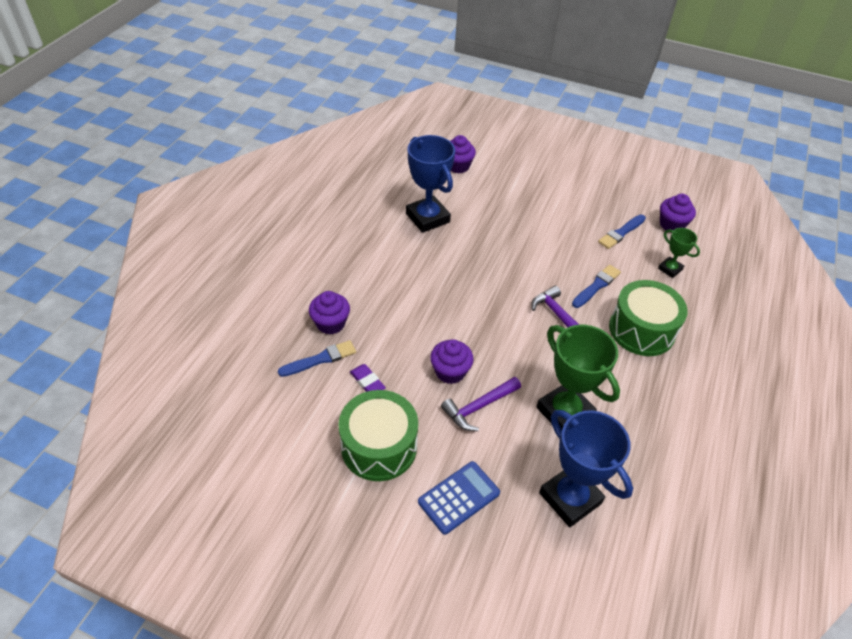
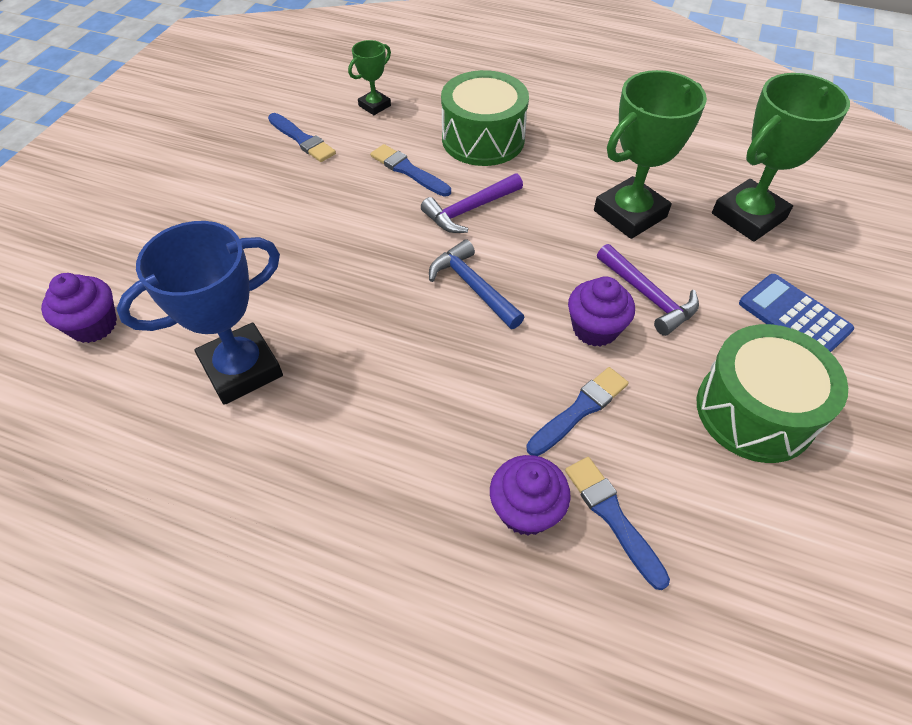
camera: 90 degrees left, 5 degrees up
(367, 382) = (642, 437): purple eraser -> none
(389, 354) = (579, 410): none -> blue brush
(486, 313) = (473, 287): none -> blue hammer
(570, 498) = (748, 216): blue trophy -> green trophy
(671, 225) = (289, 95): purple cupcake -> none

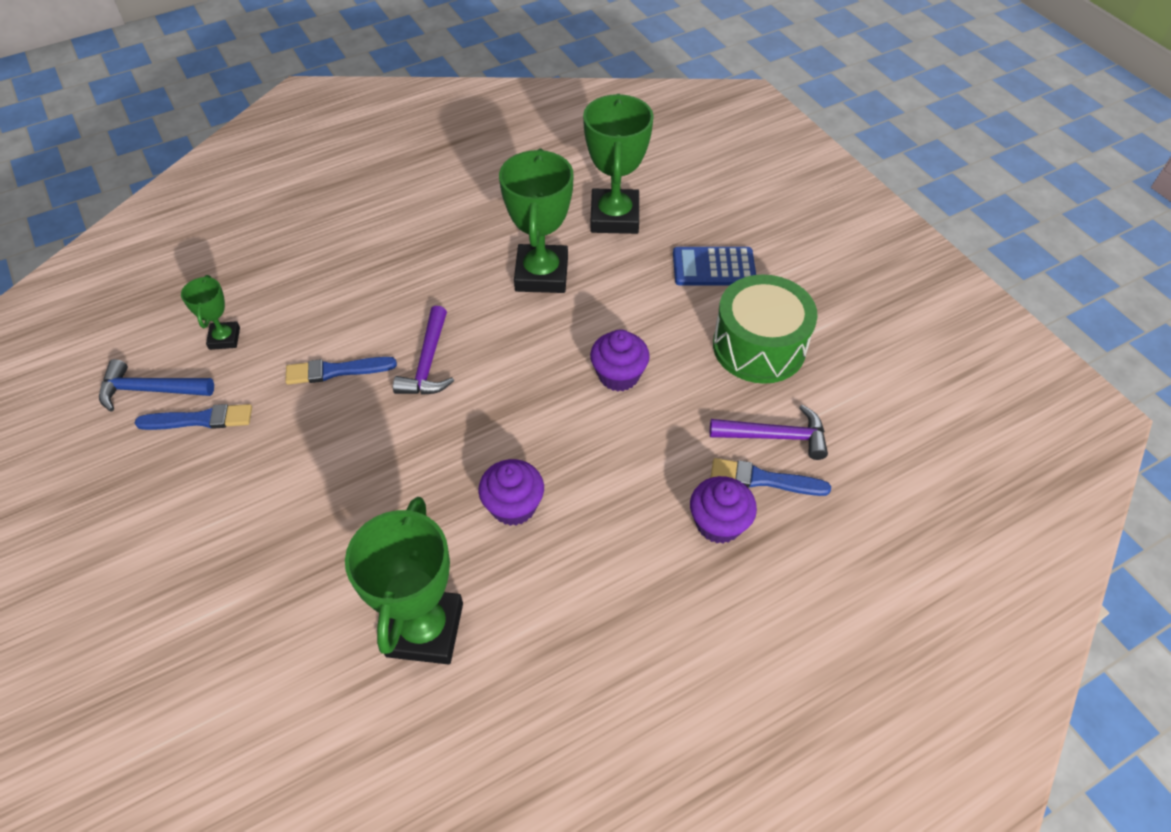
camera: 50 degrees left, 0 degrees up
(93, 325) = (248, 726): purple cupcake -> purple cupcake (513, 506)
(241, 369) = (425, 629): blue trophy -> green trophy
(473, 287) = (507, 417): blue hammer -> blue hammer (150, 390)
(483, 139) = (361, 297): green drum -> none
(579, 410) = (673, 436): blue brush -> none
(648, 296) = (622, 325): purple hammer -> purple hammer (775, 436)

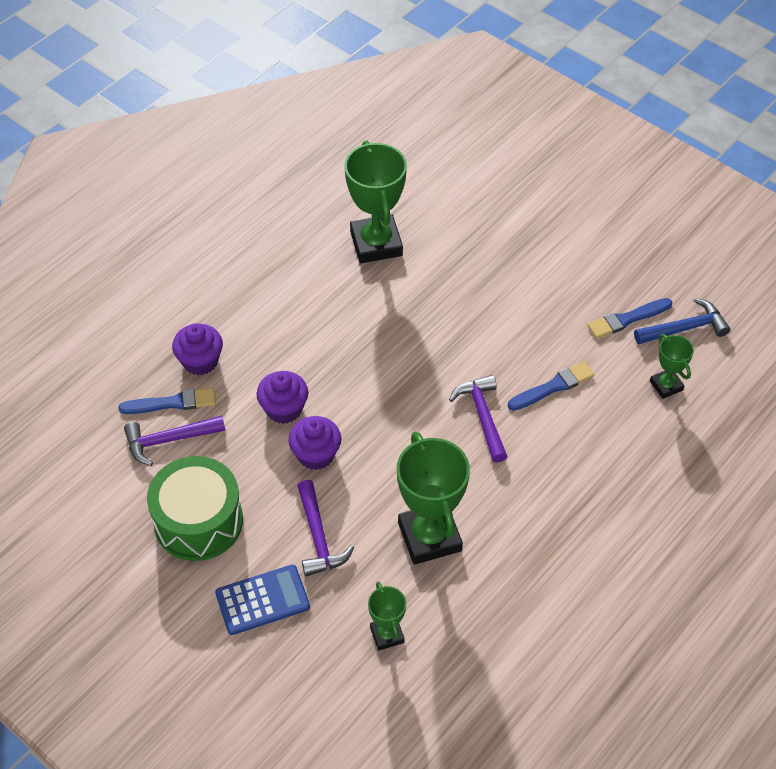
camera: 160 degrees right, 0 degrees up
(513, 506) = (355, 329): purple cupcake -> purple cupcake (284, 409)
(614, 217) = (387, 634): green trophy -> green trophy, size x0.52
(644, 301) = (318, 537): none -> purple hammer

